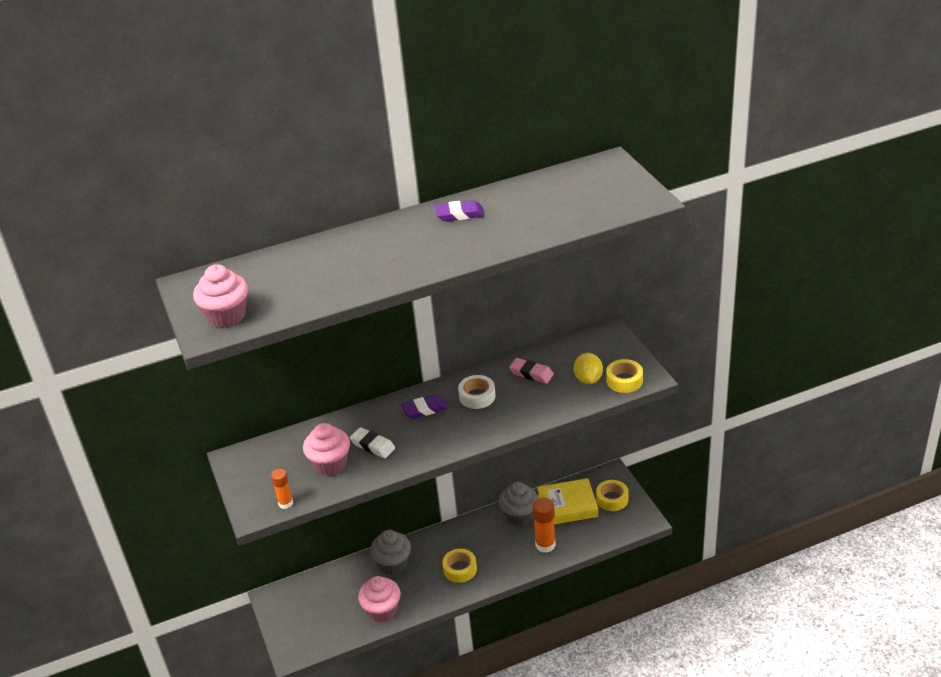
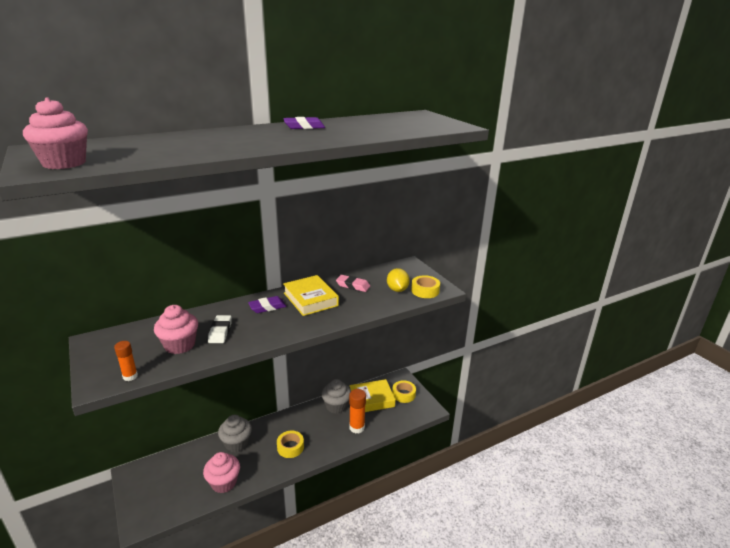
camera: 10 degrees left, 10 degrees down
(373, 445) = (220, 332): white eraser -> white eraser turned 60 degrees clockwise
(477, 396) = (310, 299): white tape -> yellow book

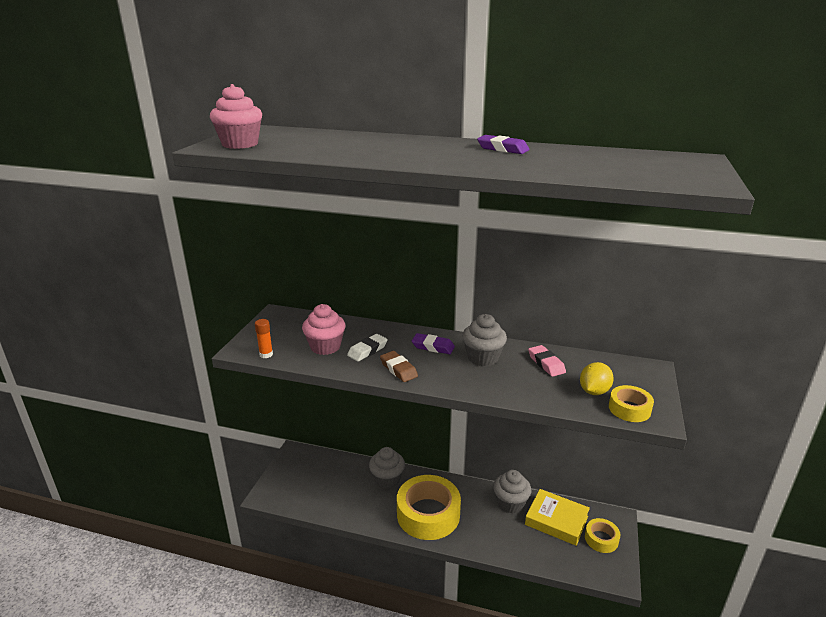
camera: 45 degrees right, 0 degrees up
(224, 482) = (347, 507): pink cupcake -> none
(262, 333) = (398, 369): none -> brown eraser
(290, 447) = (428, 514): yellow tape -> yellow tape, size x2.02
(310, 299) = (483, 358): yellow book -> grey cupcake
(357, 427) = (510, 539): orange glue stick -> none

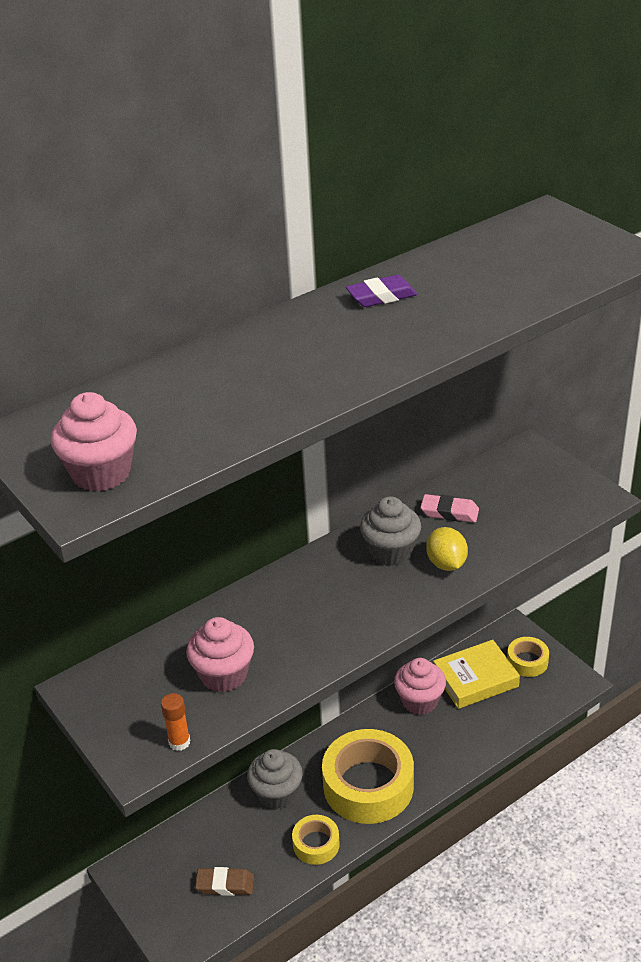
camera: 50 degrees left, 10 degrees up
(367, 350) = (274, 639): white eraser -> none
(398, 369) = (343, 632): brown eraser -> brown eraser (225, 884)
(433, 347) = (327, 579): purple eraser -> none
(510, 503) = (419, 701): grey cupcake -> pink cupcake
(594, 391) = (526, 510): yellow lemon -> yellow lemon (446, 564)
(629, 409) = (573, 505): yellow tape -> yellow tape (316, 844)

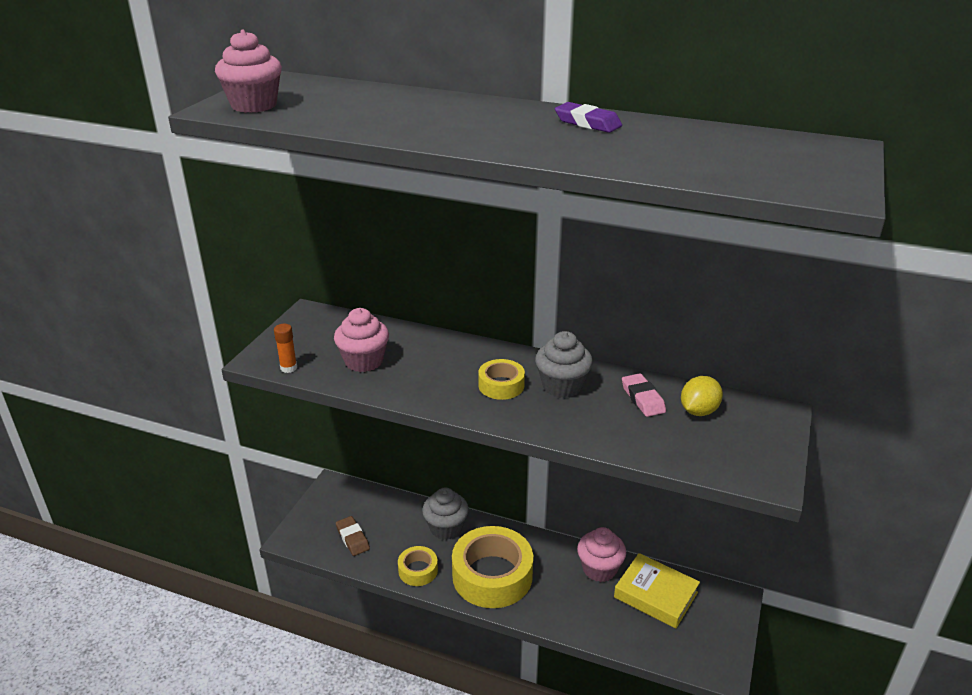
camera: 55 degrees right, 5 degrees down
(446, 564) = (578, 419): yellow lemon -> yellow lemon (698, 411)
(527, 661) = (710, 622): yellow tape -> yellow tape (501, 385)

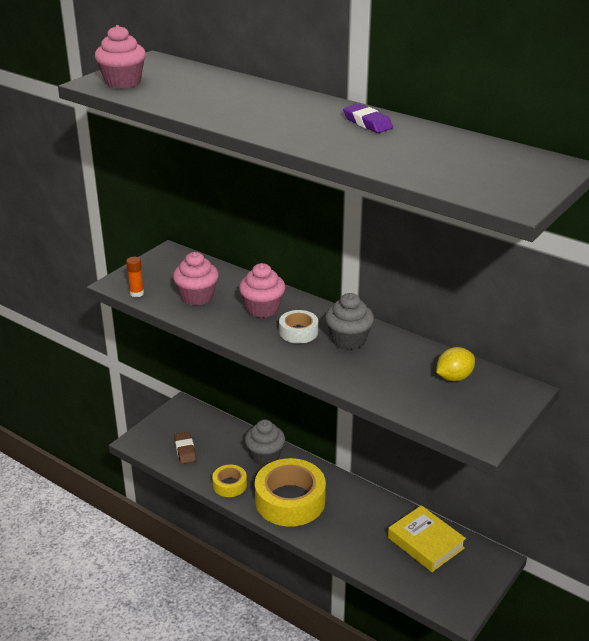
camera: 15 degrees right, 0 degrees up
(501, 385) = (298, 332): yellow tape -> white tape
(599, 569) = (384, 513): pink cupcake -> pink cupcake (262, 309)
(642, 399) = (411, 360): pink eraser -> none

